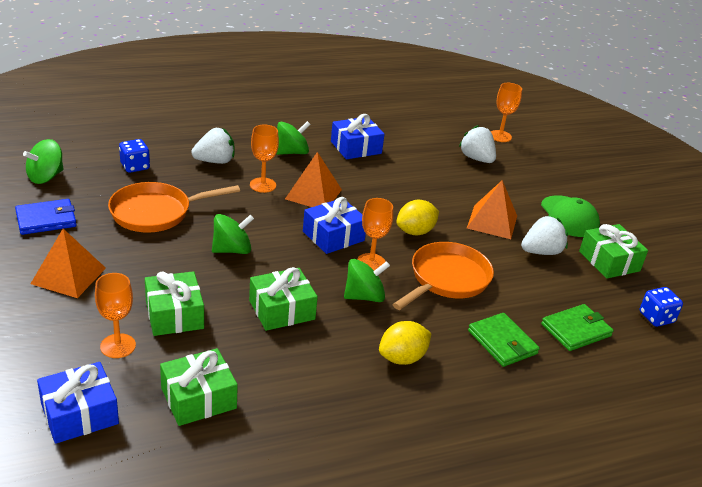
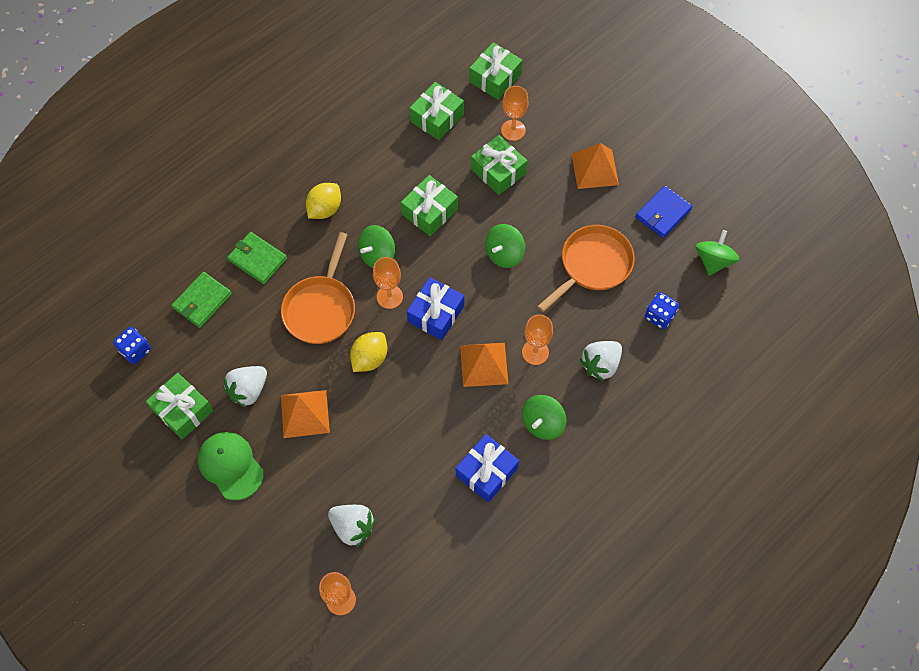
camera: 160 degrees right, 30 degrees up
(79, 414) = (495, 78): blue gift -> green gift

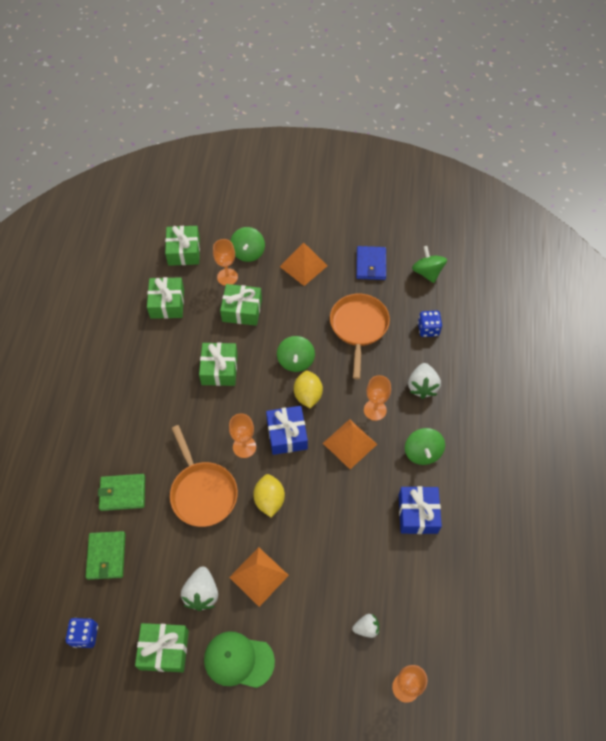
camera: 40 degrees left, 5 degrees down
(325, 209) = (142, 420): yellow lemon -> yellow lemon (308, 395)
(353, 527) = (366, 628): white strawberry -> white strawberry, size x0.61
(377, 255) = (210, 425): green spinning top -> green spinning top (248, 253)

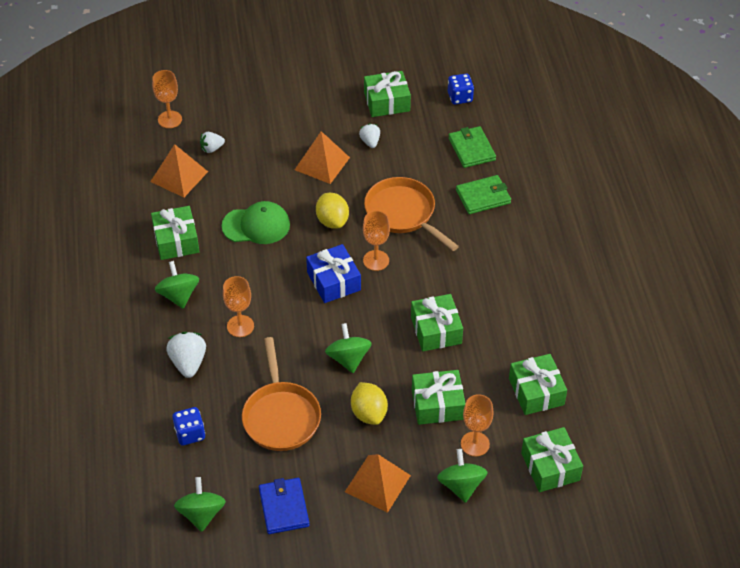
camera: 165 degrees right, 10 degrees down
(202, 593) = (370, 142): white strawberry -> white strawberry, size x0.61
(238, 660) = (320, 108): green cap -> green cap (256, 225)
(308, 395) = (322, 324): yellow lemon -> yellow lemon (369, 413)
(349, 443) = (261, 287): orange pyramid -> orange pyramid (179, 176)
(418, 514) = (176, 240): blue gift -> green gift
(427, 272) = (201, 514): green spinning top -> green spinning top turned 150 degrees counterclockwise

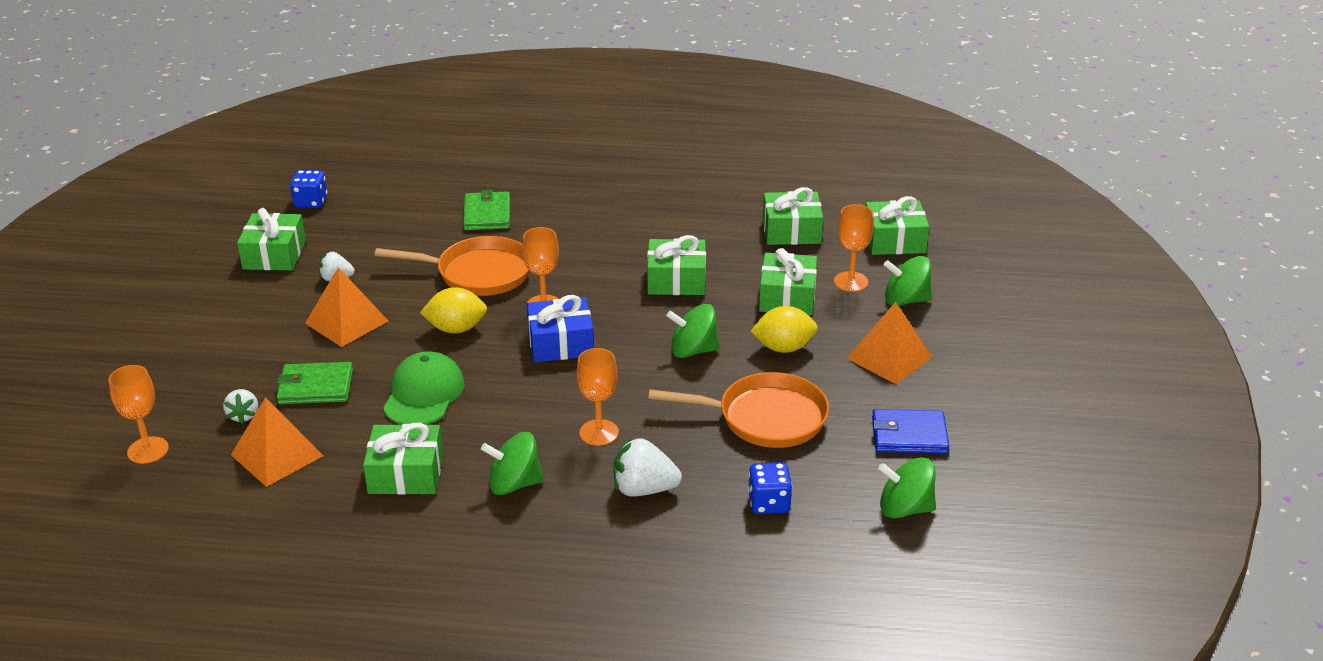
camera: 75 degrees left, 15 degrees down
(403, 213) = (478, 273): orange pan -> orange pan turned 150 degrees counterclockwise
(471, 149) = (404, 209): green wallet -> green wallet (315, 387)

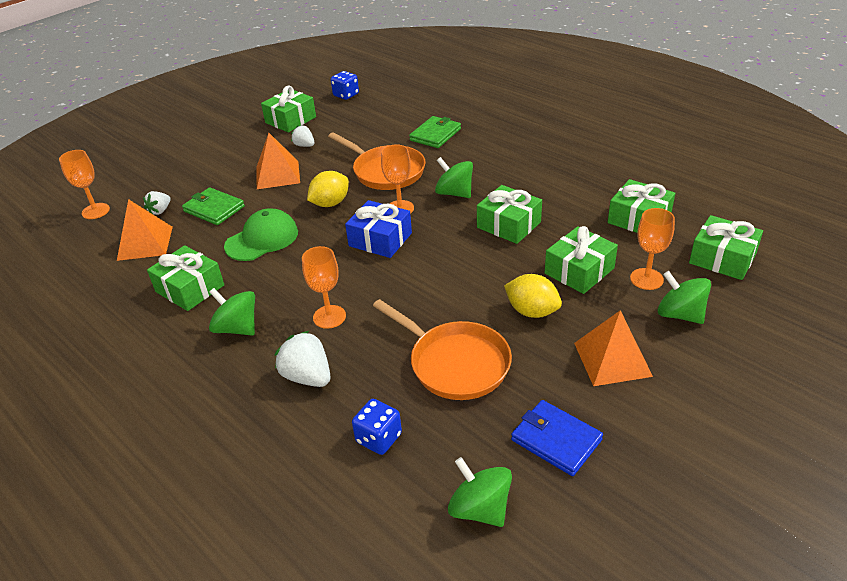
camera: 40 degrees right, 5 degrees up
(456, 329) = (330, 203): yellow lemon -> yellow lemon turned 75 degrees counterclockwise
(693, 350) = (461, 283): green spinning top -> green spinning top (454, 193)

